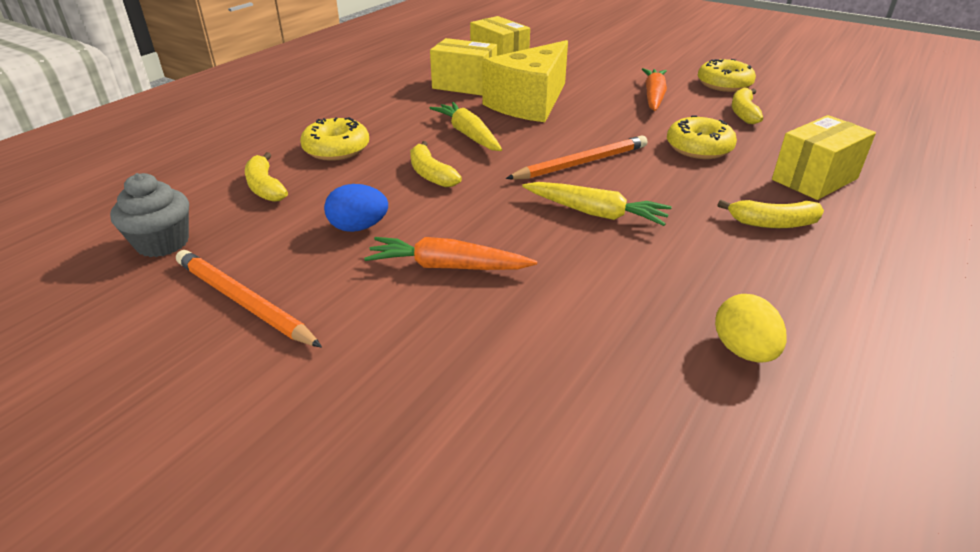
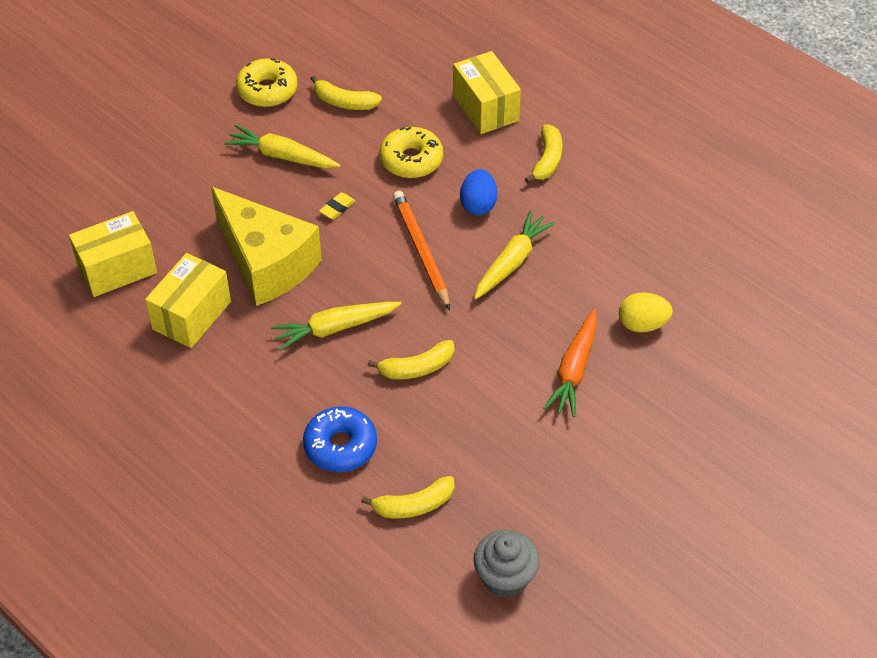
camera: 80 degrees left, 15 degrees up
(243, 302) = (601, 504): orange pencil -> none
(336, 149) = (340, 446): yellow donut -> blue donut
(358, 227) = (505, 428): blue egg -> blue egg (478, 205)
(610, 122) = (337, 208): none -> yellow eraser
(653, 96) = (282, 156): orange carrot -> yellow carrot
(743, 350) = (686, 229): yellow egg -> yellow egg (642, 324)

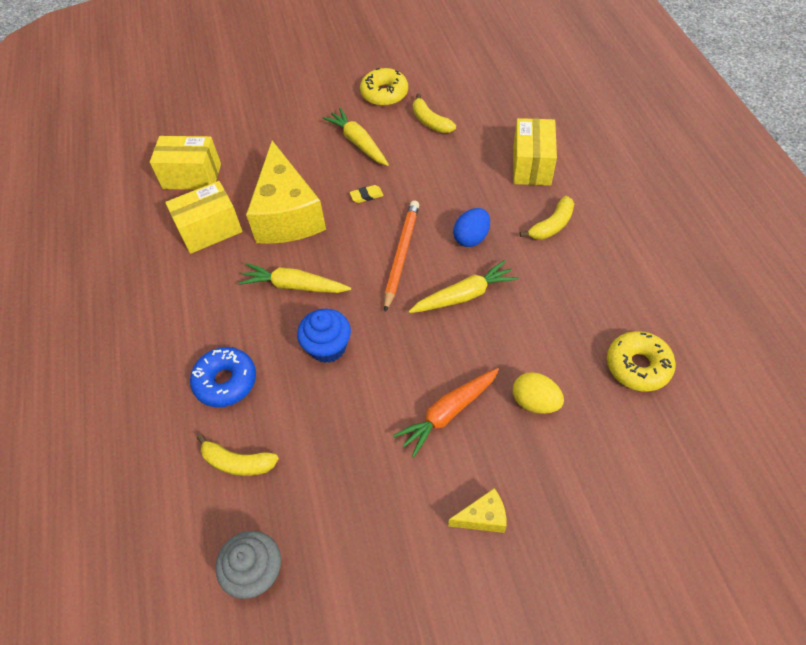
camera: 35 degrees right, 5 degrees up
(411, 160) = (446, 182): yellow donut -> yellow donut (638, 366)
(416, 368) = (327, 347): yellow banana -> blue cupcake
(664, 436) = (483, 517): none -> yellow cheese

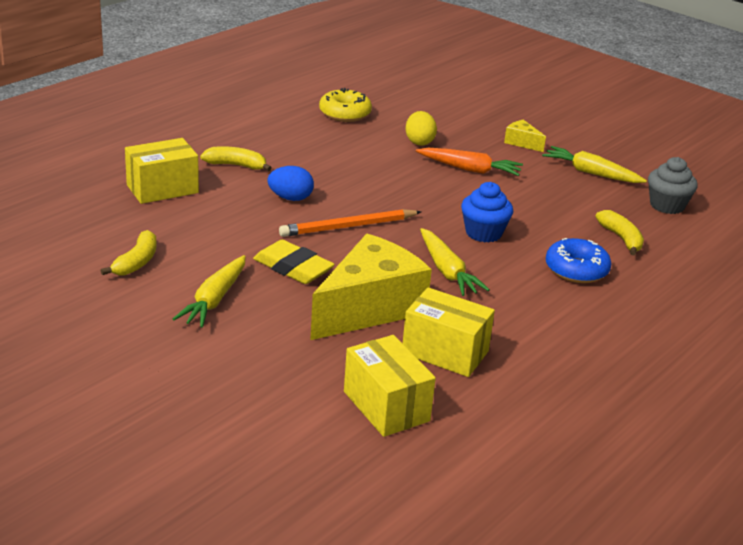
camera: 130 degrees left, 25 degrees down
(366, 196) = (293, 268): yellow eraser -> yellow eraser, size x2.06
(384, 94) = (105, 310): yellow donut -> none
(464, 295) = (358, 187): yellow carrot -> yellow carrot (591, 173)

